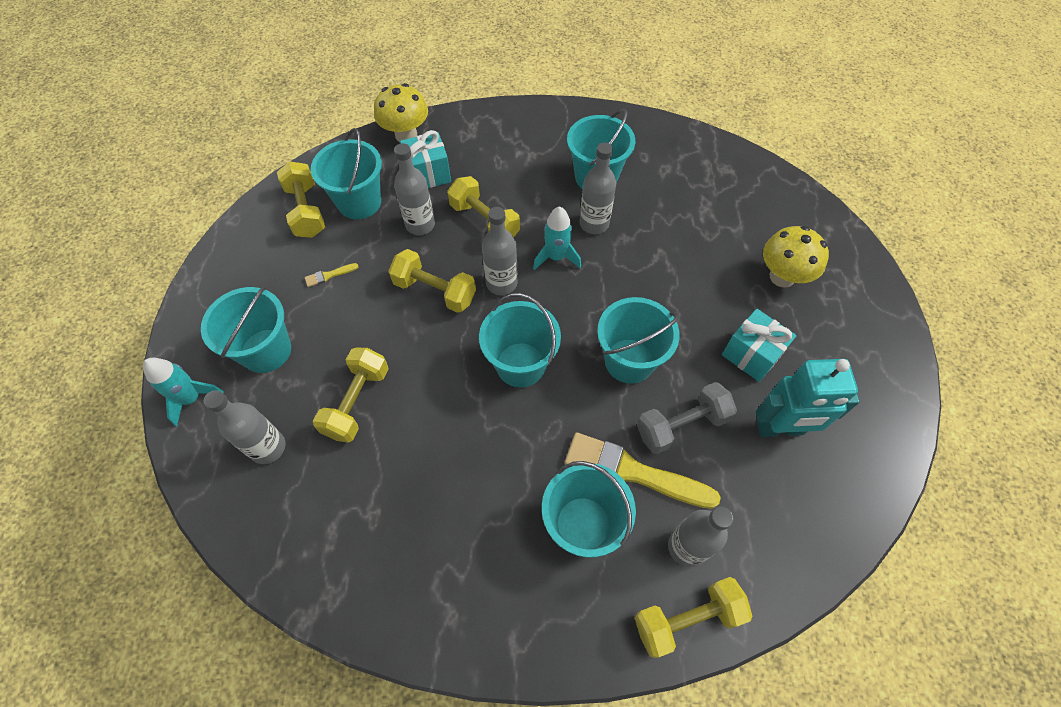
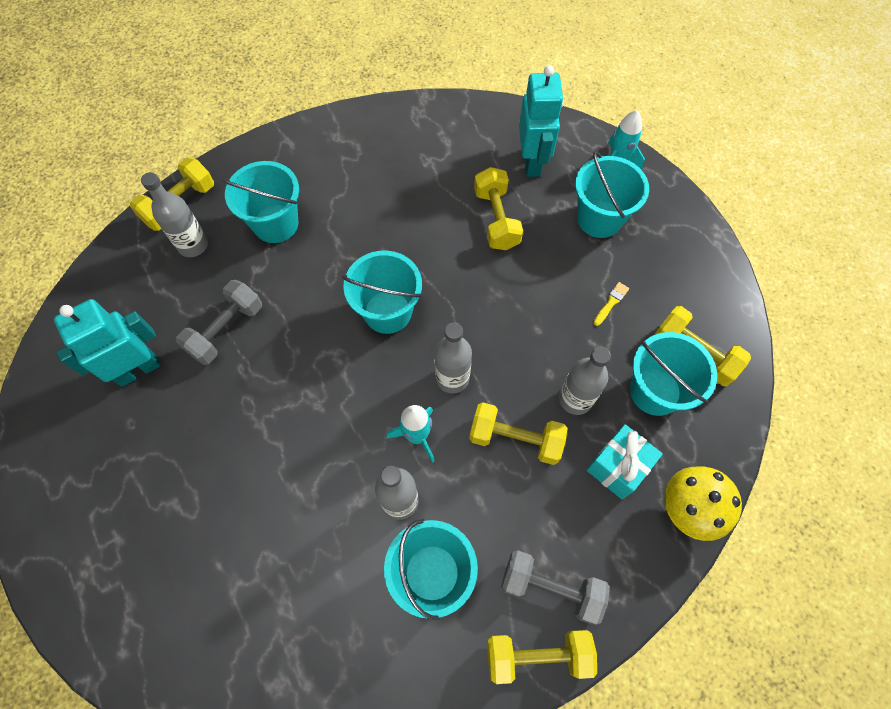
camera: 150 degrees right, 5 degrees up
(268, 447) = (532, 162): grey bottle -> turquoise robot
(435, 291) = (507, 338): yellow dumbbell -> yellow dumbbell (537, 655)
(525, 138) = (550, 588): none -> grey dumbbell
(629, 361) = (294, 363): turquoise bucket -> none
(632, 472) = (254, 275): yellow brush -> none
(751, 355) = (180, 428): turquoise gift -> none
(782, 277) = (167, 543): yellow mushroom -> none

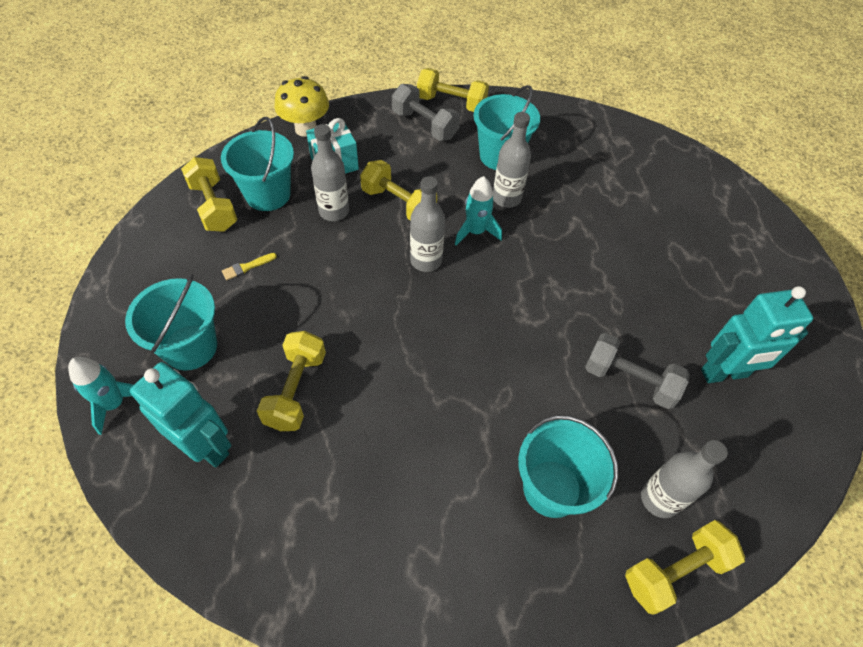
camera: 160 degrees left, 10 degrees down
(226, 330) = (629, 380): grey dumbbell -> grey dumbbell turned 60 degrees clockwise
(387, 312) = (459, 337): turquoise bucket -> none
(532, 162) = (206, 446): turquoise robot -> turquoise robot turned 105 degrees clockwise

